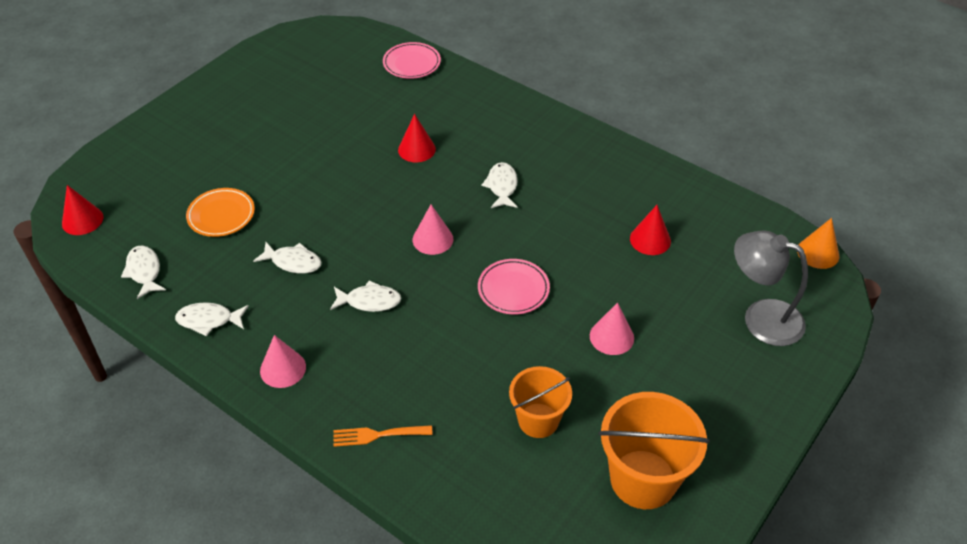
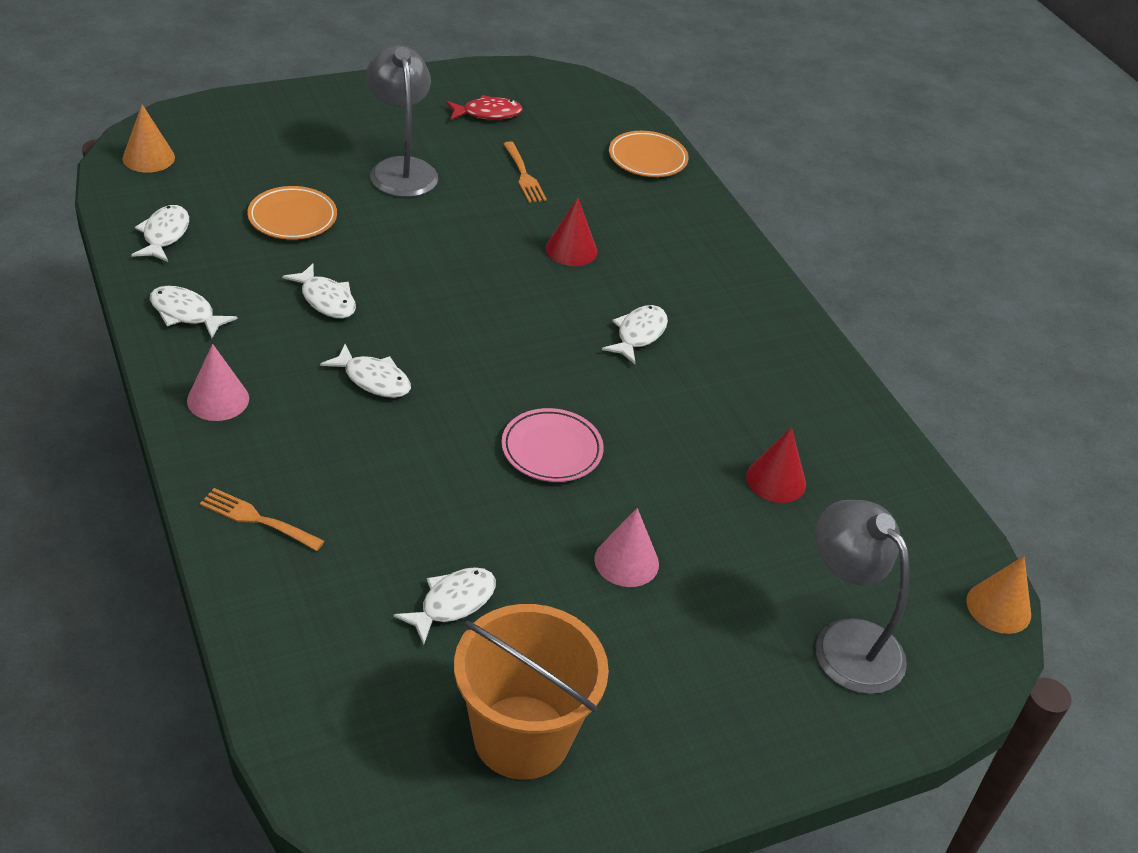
camera: 25 degrees right, 5 degrees down
(82, 220) = (148, 158): red cone -> orange cone
(263, 145) = (401, 169): none -> grey lamp
(286, 78) = (487, 113): none -> red fish
(345, 111) = (523, 175): none -> orange fork
(411, 63) = (647, 158): pink plate -> orange plate
(433, 239) = (504, 351): pink cone -> none
(538, 420) = (453, 603): orange bucket -> white fish

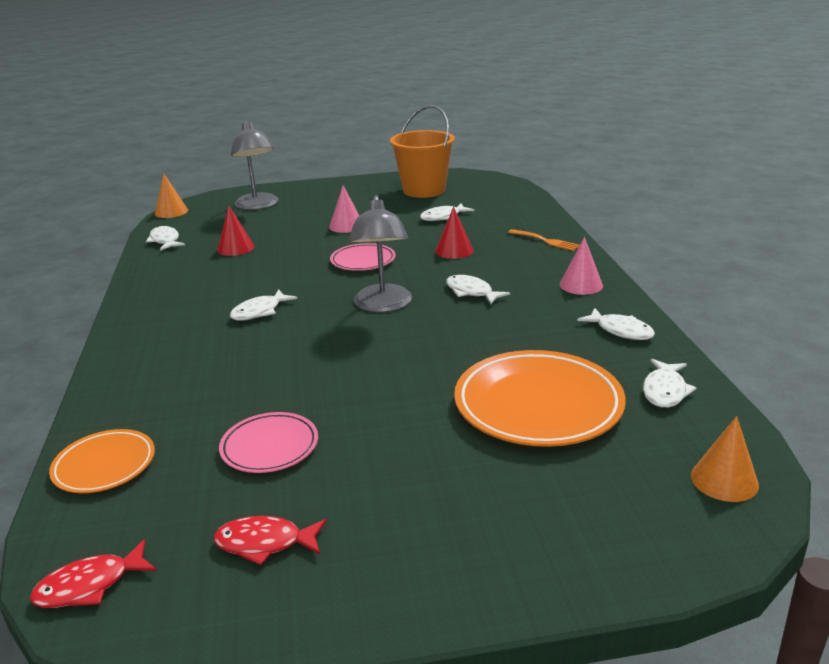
camera: 160 degrees left, 15 degrees down
(292, 217) = (538, 405): orange plate -> orange plate, size x1.81
(326, 299) = (504, 337): white fish -> white fish (165, 240)
(401, 169) = (411, 458): grey lamp -> grey lamp (383, 305)
(523, 175) = (269, 447): orange fork -> pink plate
(571, 250) = (270, 370): red cone -> red cone (454, 250)
(584, 92) = (90, 585): none -> red fish

